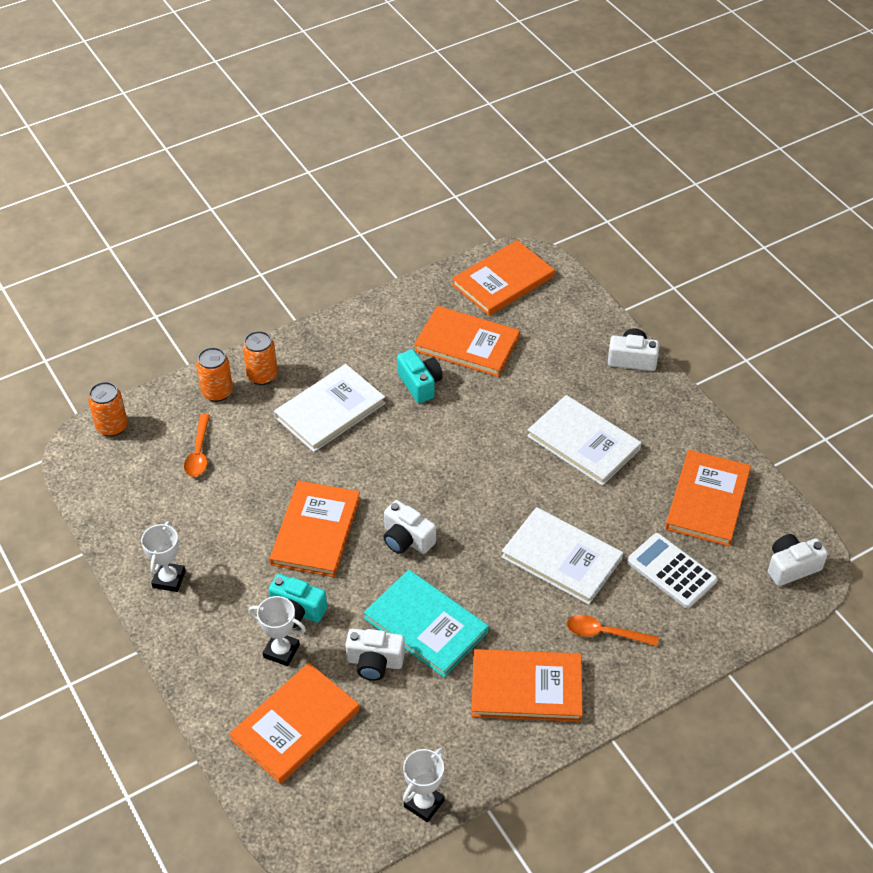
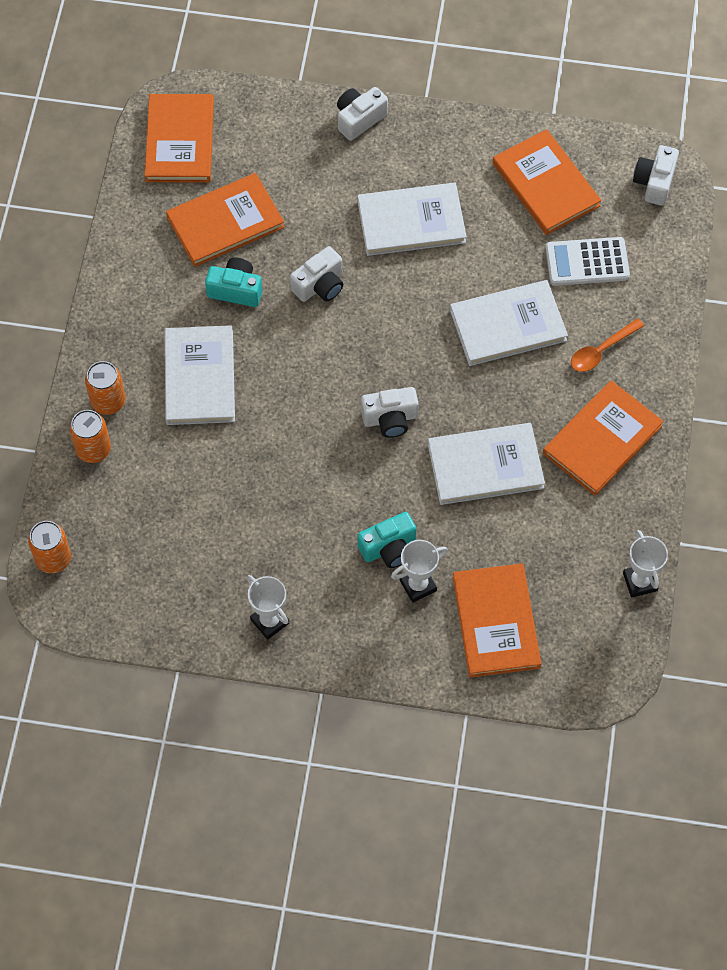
camera: 50 degrees left, 15 degrees up
(199, 453) = (151, 510): orange spoon -> none
(316, 531) = (321, 478): orange book -> none
(374, 662) = (487, 526): white camera -> white camera (320, 285)
(426, 625) = (485, 466): turquoise book -> white book

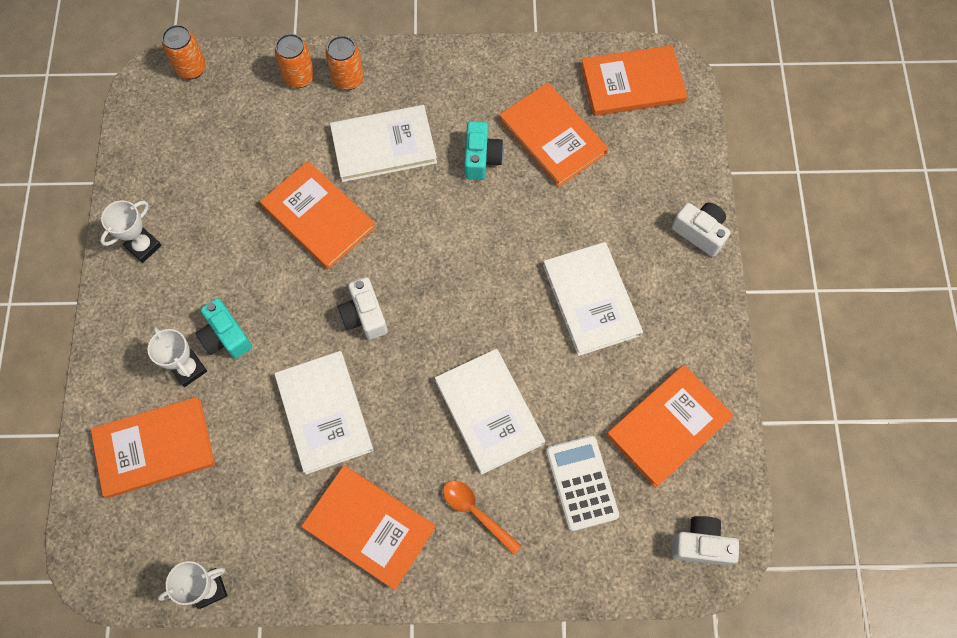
camera: 80 degrees right, 5 degrees up
(270, 448) = (318, 217): none -> orange book
(320, 285) = (500, 229): white camera -> none

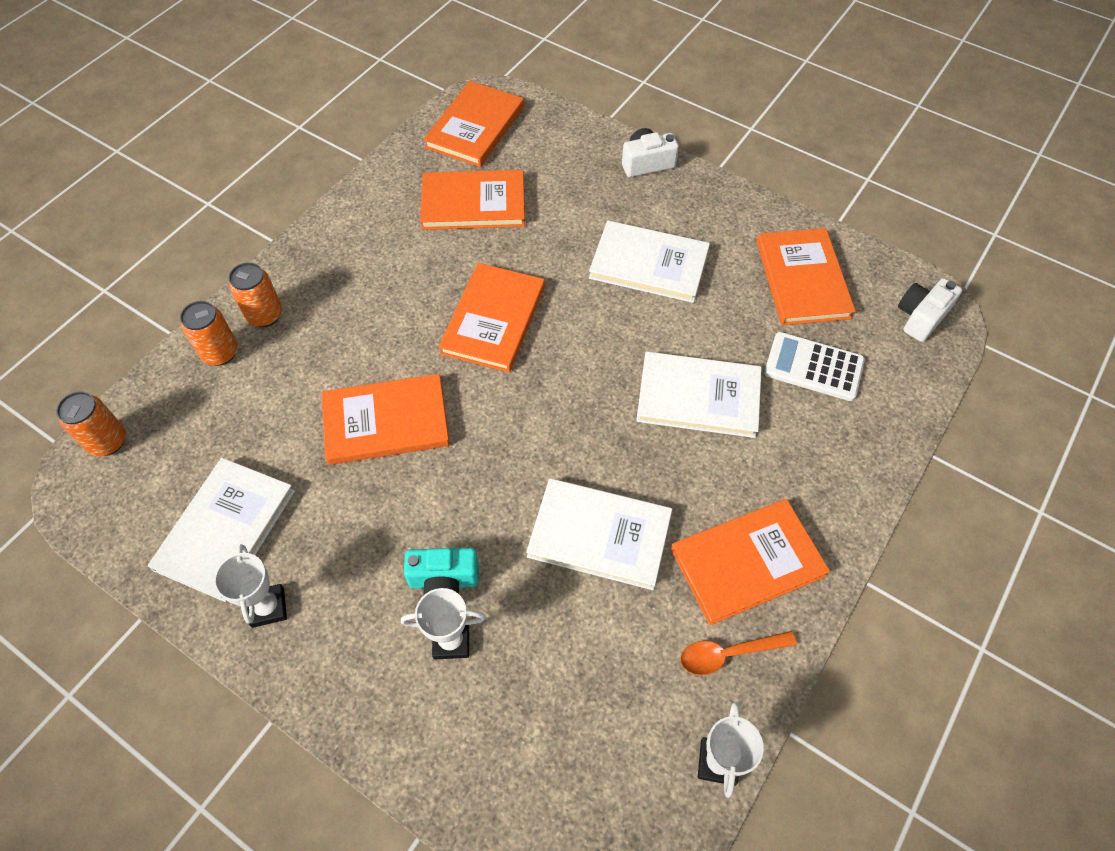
camera: 55 degrees left, 10 degrees down
(154, 448) = (516, 730): orange book -> orange book (493, 319)
(364, 315) = (524, 442): white camera -> none
(383, 146) = (362, 327): white book -> white book (226, 530)
(476, 512) = (790, 463): orange spoon -> orange spoon (728, 654)
(481, 158) = (446, 263): turquoise camera -> none

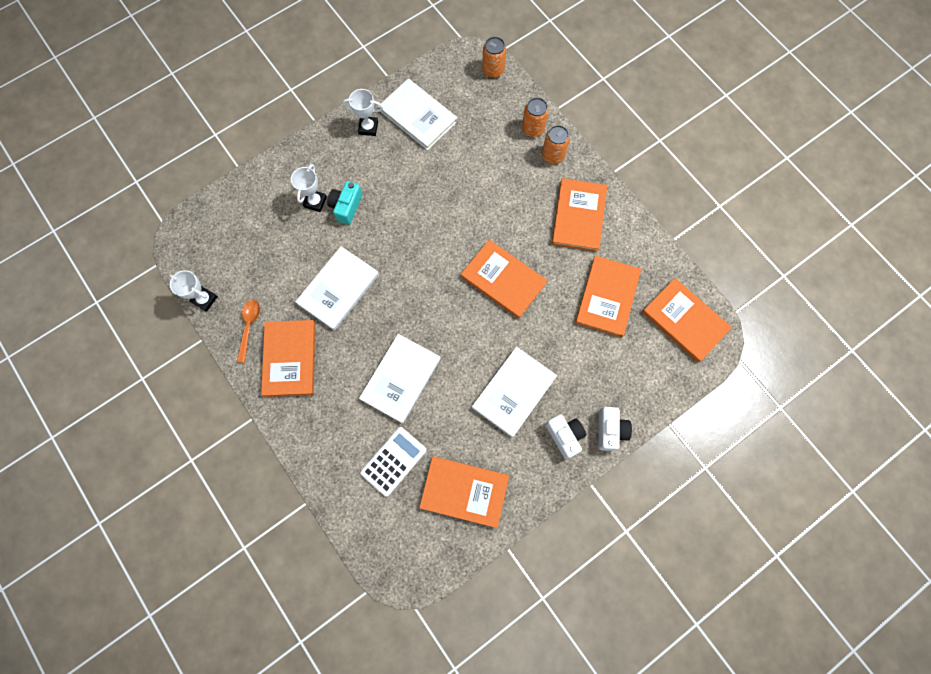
camera: 110 degrees right, 15 degrees up
(386, 421) = (452, 203): orange book -> orange book (579, 216)
(921, 317) = (403, 558): white camera -> white camera (565, 436)

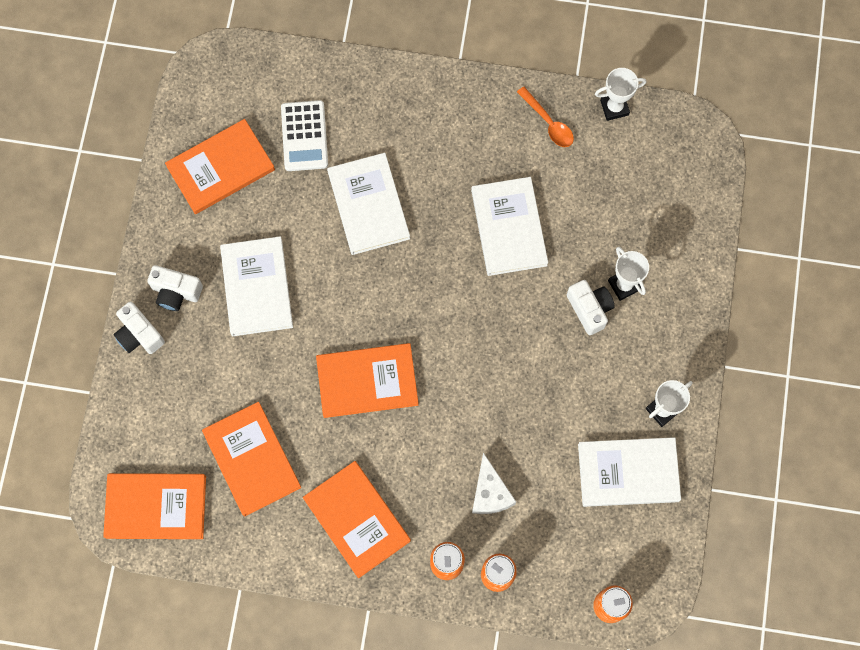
camera: 135 degrees right, 0 degrees up
(290, 359) = (482, 131): orange book -> none
(346, 207) = (589, 309): turquoise camera -> white camera
(496, 168) = (490, 492): none -> white cheese

